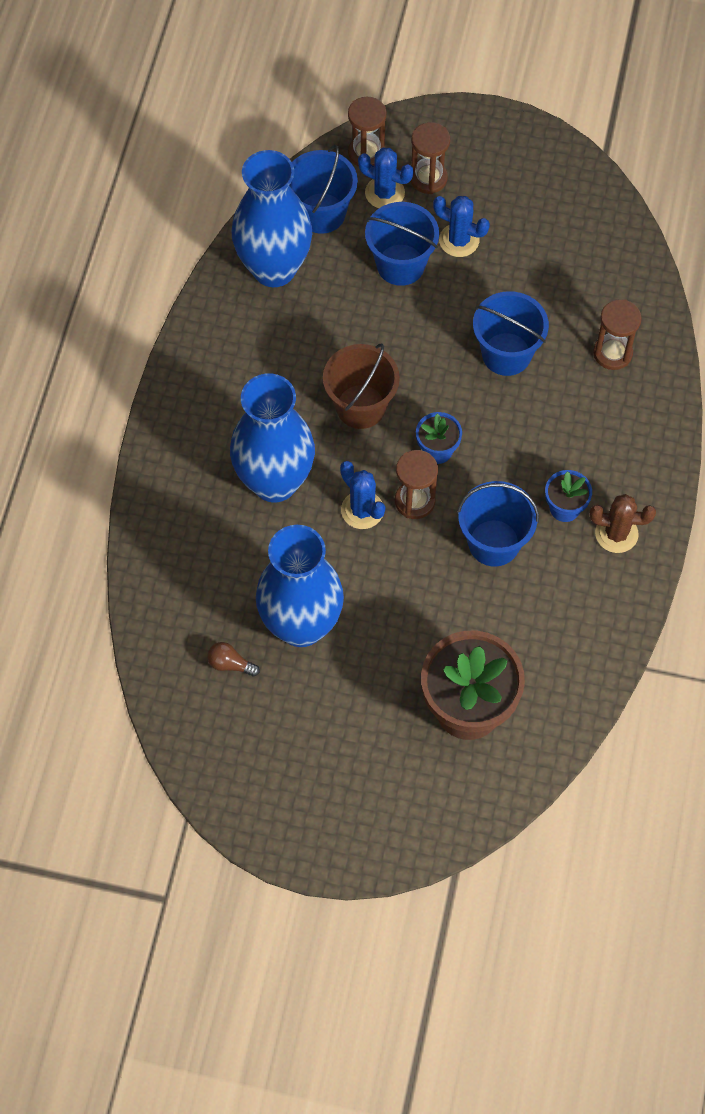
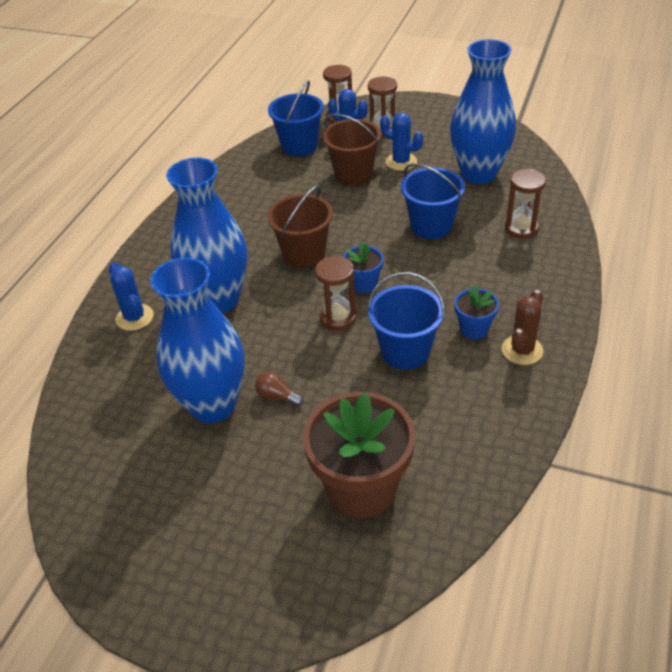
camera: 10 degrees right, 20 degrees down
(230, 664) = (137, 433): brown light bulb -> brown light bulb (277, 396)
(274, 268) = (256, 173): blue vase -> blue vase (478, 173)
(362, 510) = (290, 322): blue cactus -> blue cactus (134, 317)
(400, 265) = (353, 173): blue bucket -> brown bucket
(616, 534) = (522, 350): brown cactus -> brown cactus turned 75 degrees counterclockwise

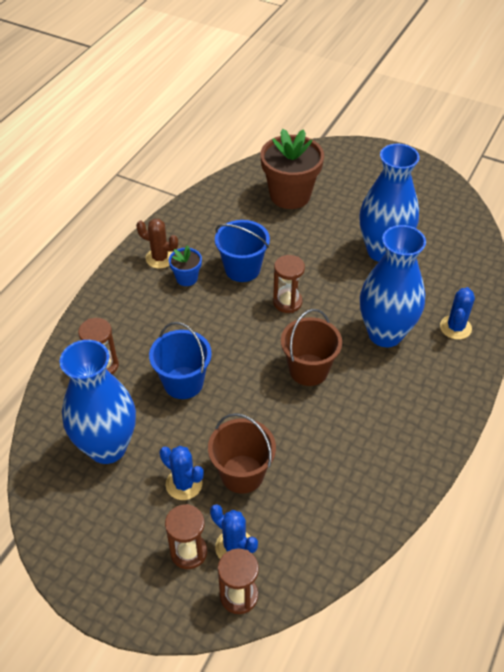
camera: 175 degrees left, 5 degrees up
(134, 317) = (455, 327): blue cactus -> blue cactus turned 45 degrees clockwise
(277, 396) = (338, 251): brown light bulb -> none
(299, 146) = (299, 541): blue bucket -> none
(363, 284) = (260, 329): blue flower pot -> none
(522, 350) = (160, 258): brown cactus -> brown cactus turned 75 degrees clockwise

